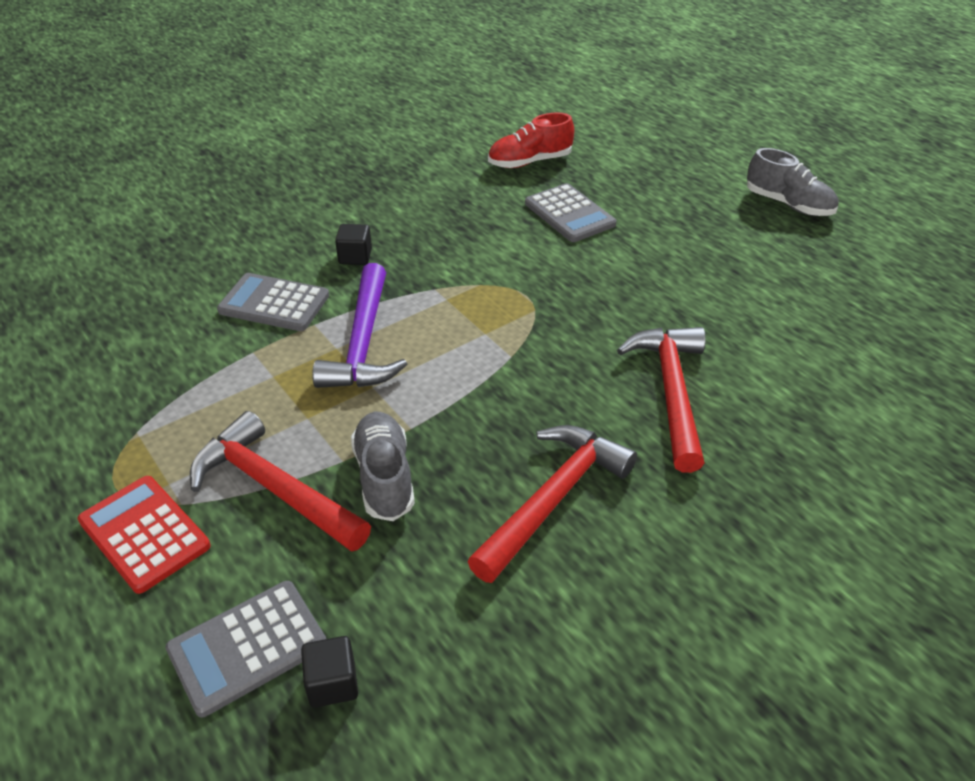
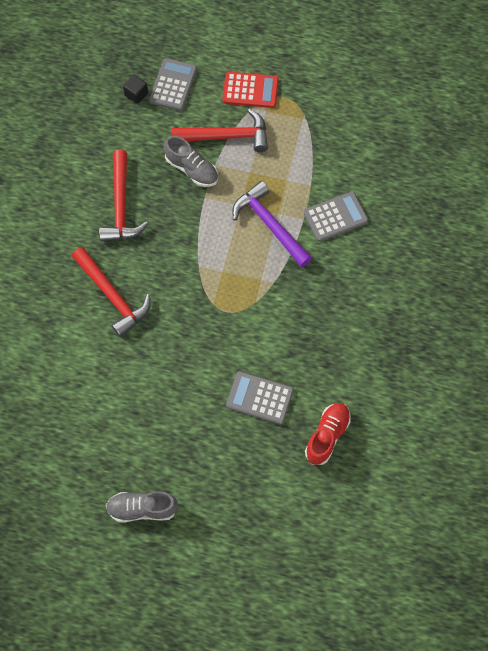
camera: 140 degrees right, 25 degrees up
(355, 257) = (335, 275): black cube -> none

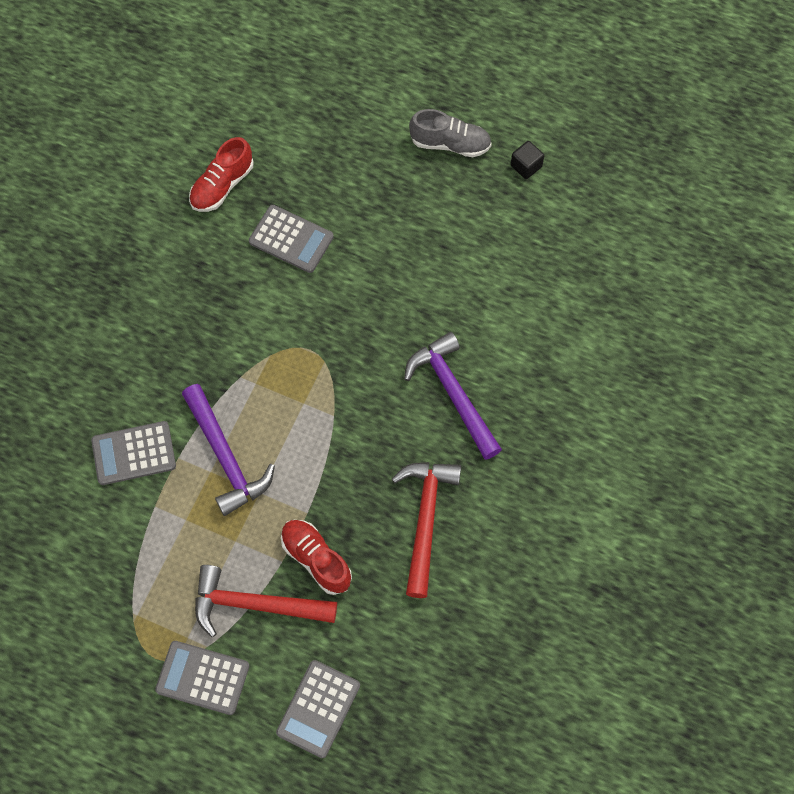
camera: 170 degrees left, 0 degrees up
(112, 296) = (453, 394): red hammer -> purple hammer
(136, 94) = (377, 702): black cube -> black cube (526, 166)
(192, 169) = (316, 559): grey shoe -> red shoe
(250, 90) = (202, 678): red calculator -> grey calculator

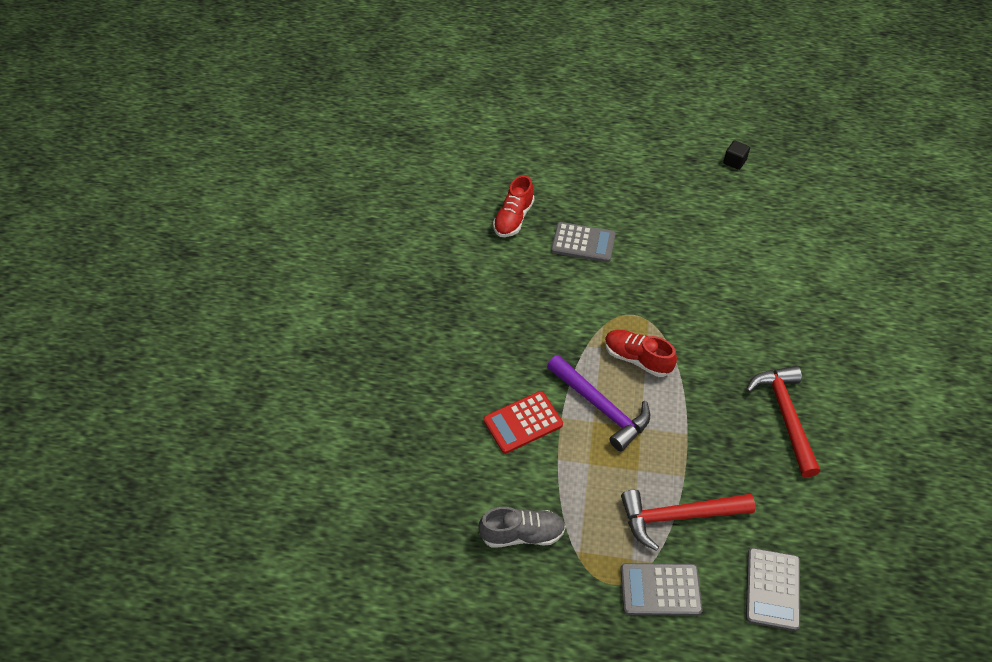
camera: 15 degrees left, 15 degrees down
(134, 453) = (523, 422): grey calculator -> red calculator
(316, 559) = (712, 468): red shoe -> red shoe (637, 359)
(450, 143) = (672, 159): grey shoe -> grey shoe (522, 534)
(453, 394) = (760, 320): purple hammer -> none

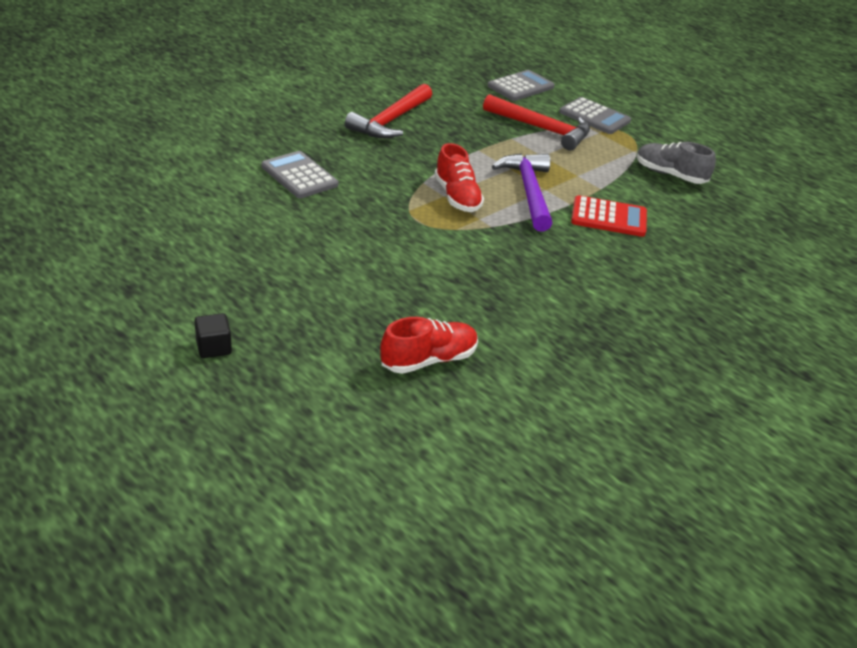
camera: 145 degrees left, 15 degrees down
(583, 243) = (382, 292): grey calculator -> grey calculator (299, 176)
(734, 162) = (93, 258): black cube -> black cube (214, 347)

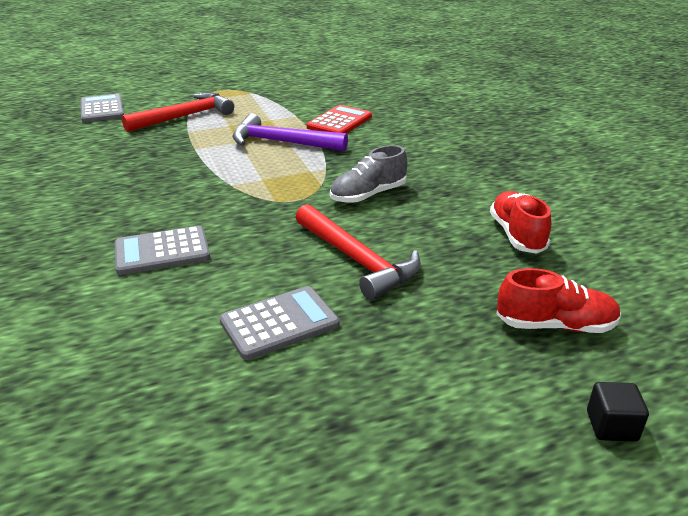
camera: 65 degrees left, 5 degrees down
(214, 347) = (481, 363): black cube -> black cube (611, 426)
(391, 121) = (97, 179): red hammer -> red hammer (357, 260)
(457, 197) = (268, 173): red shoe -> red shoe (555, 325)
(594, 117) = (185, 94): grey calculator -> grey calculator (279, 323)
(670, 175) = (294, 90): grey shoe -> grey shoe (368, 195)

